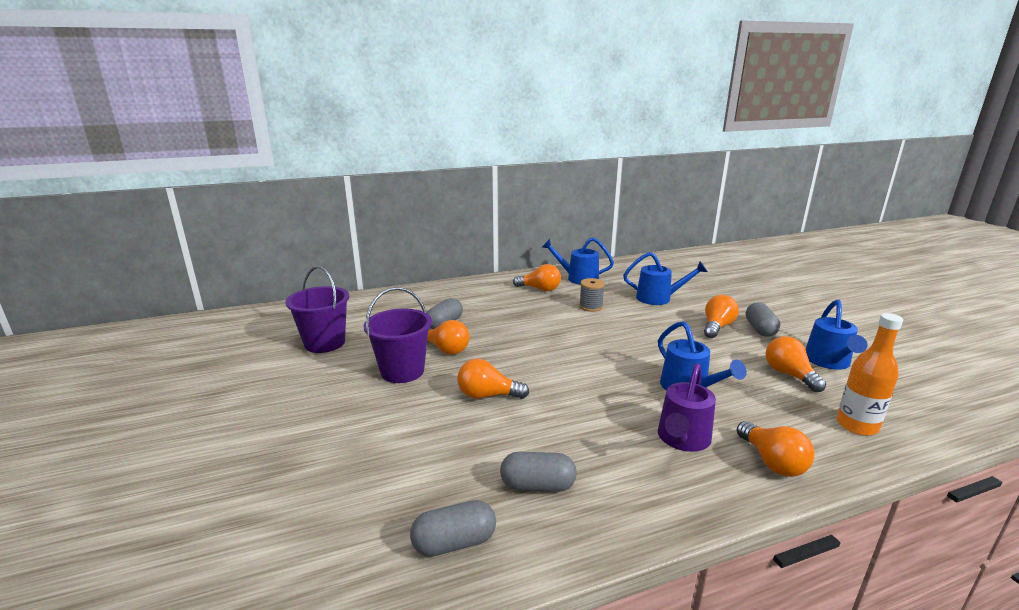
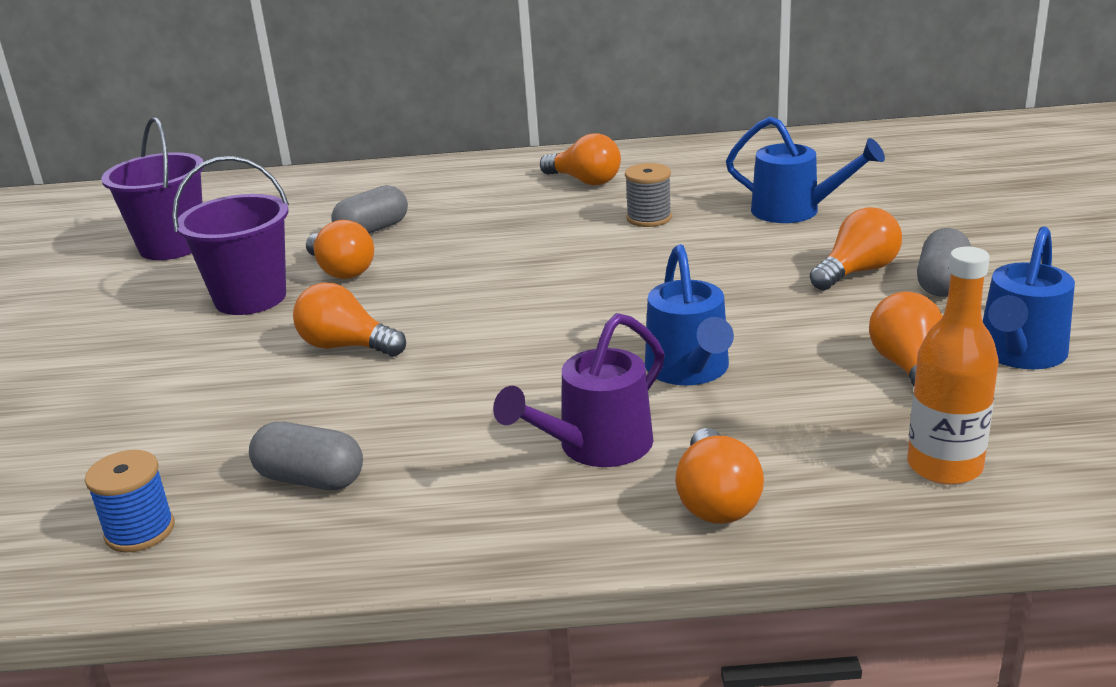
camera: 20 degrees right, 5 degrees up
(454, 542) = (140, 531): grey capsule -> blue spool
(577, 278) = (673, 165): blue watering can -> none

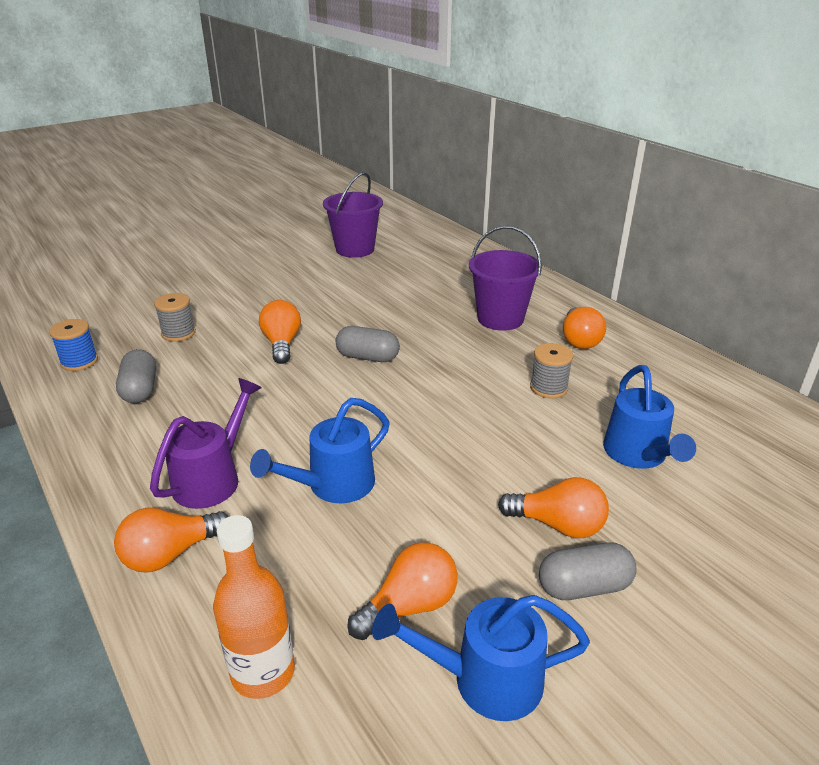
camera: 55 degrees right, 5 degrees up
(191, 424) = (178, 333): none -> grey spool
(250, 298) = (315, 294): purple bucket -> purple bucket (500, 319)
(341, 271) = (368, 306): orange light bulb -> none
(372, 230) = (427, 295): grey capsule -> grey capsule (367, 357)
(595, 447) = (213, 477): purple watering can -> purple watering can turned 105 degrees clockwise

